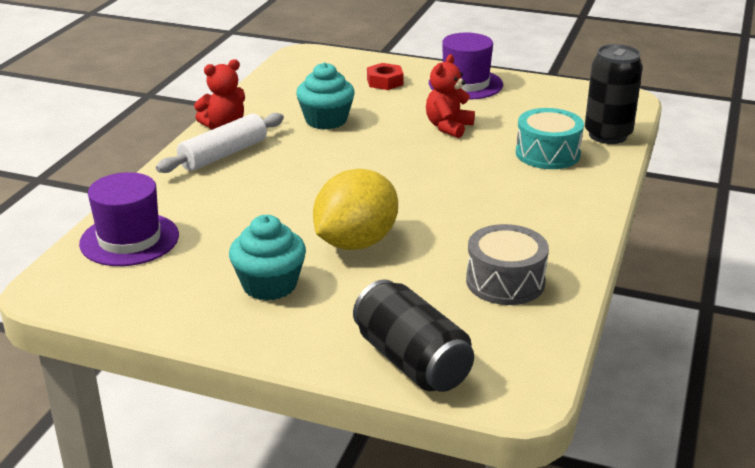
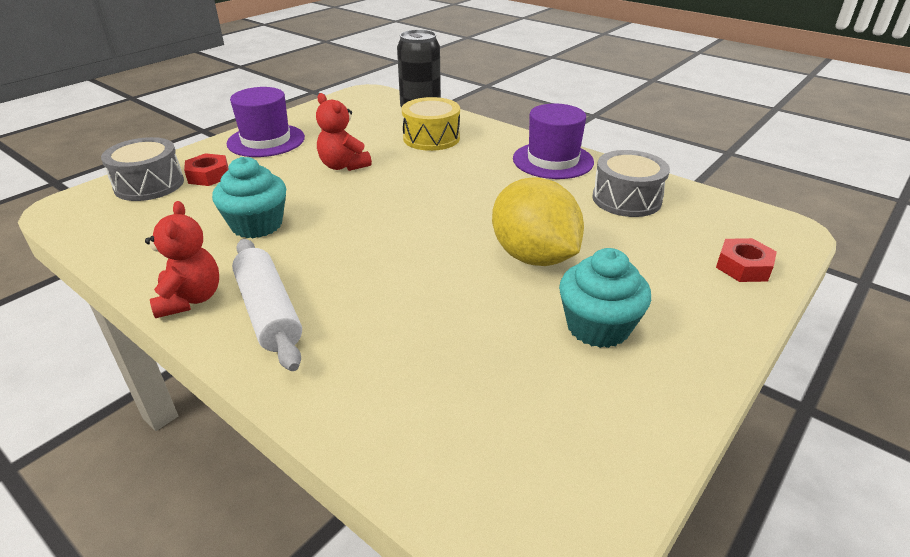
camera: 70 degrees left, 5 degrees up
(129, 239) = (442, 437): purple hat -> purple hat (553, 160)
(354, 67) = (149, 184): none -> grey drum
(412, 361) = (743, 267): black can -> red nut
(547, 154) = (431, 138): turquoise drum -> yellow drum

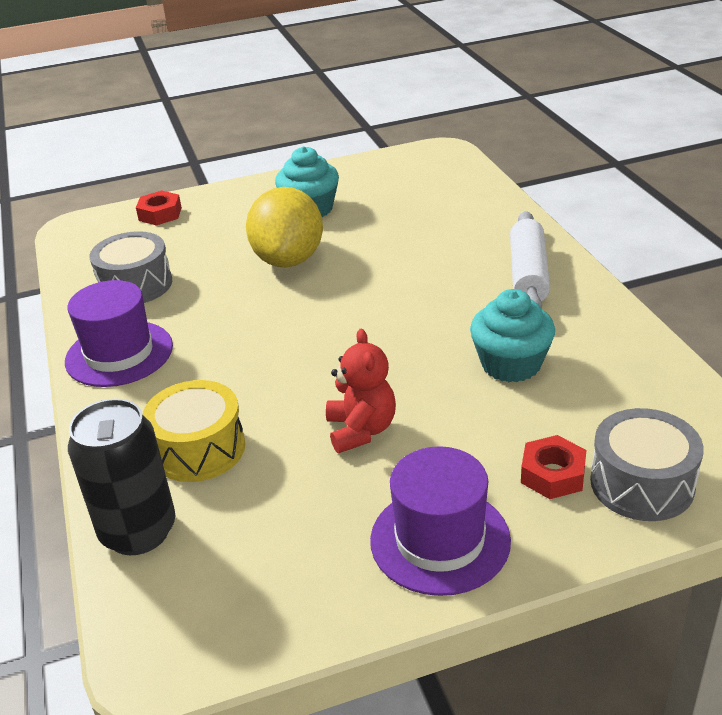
camera: 145 degrees left, 0 degrees up
(190, 299) = (592, 302): red teddy bear -> none

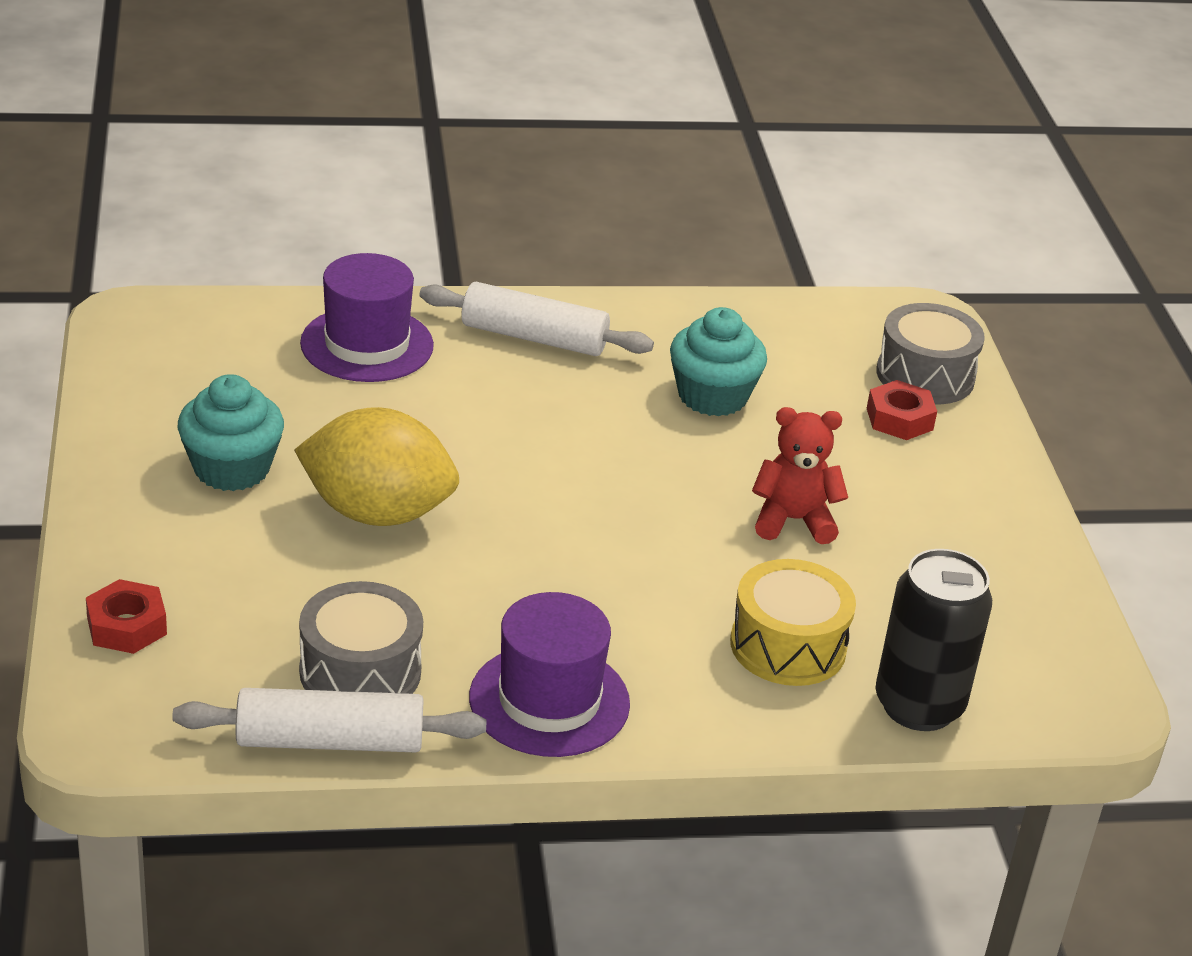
camera: 85 degrees left, 0 degrees up
(74, 288) = (330, 741): none -> white rolling pin
(440, 540) = (974, 505): purple hat -> purple hat (367, 344)

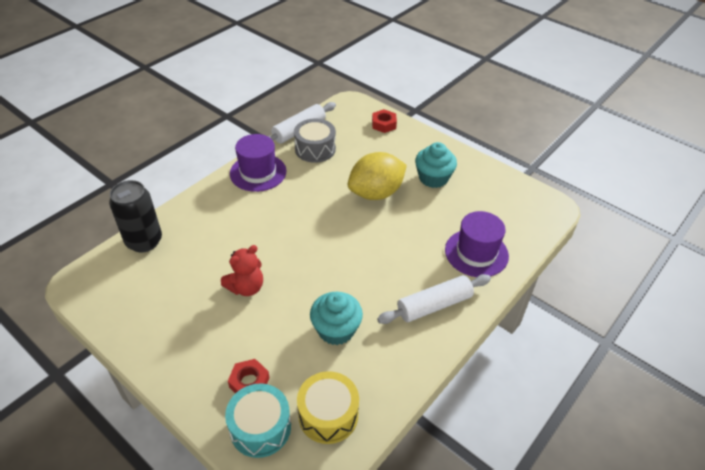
camera: 140 degrees right, 10 degrees up
(788, 646) = (204, 234): yellow drum -> yellow drum (328, 415)
(925, 375) = (260, 427): grey drum -> turquoise drum

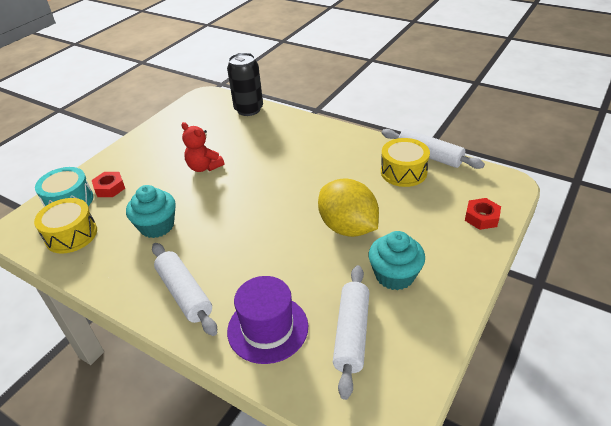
camera: 85 degrees right, 5 degrees down
(258, 172) = (350, 144): purple hat -> none
(315, 149) = (403, 172): grey drum -> yellow drum
(484, 209) = (352, 333): none -> white rolling pin

